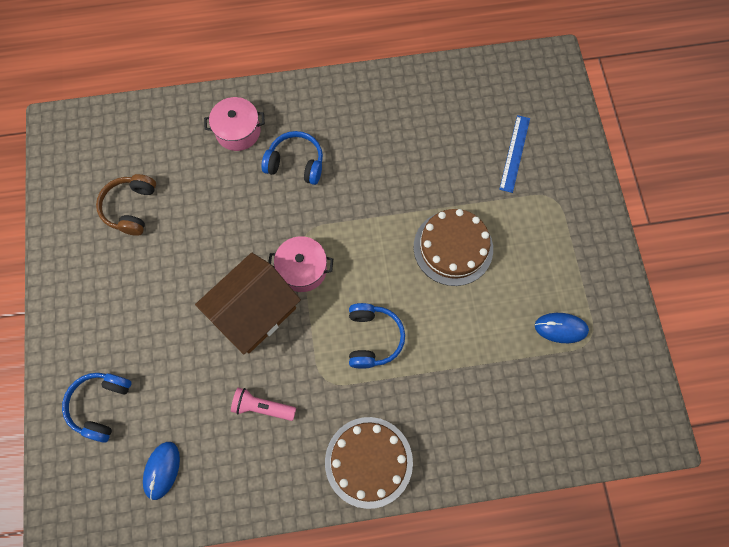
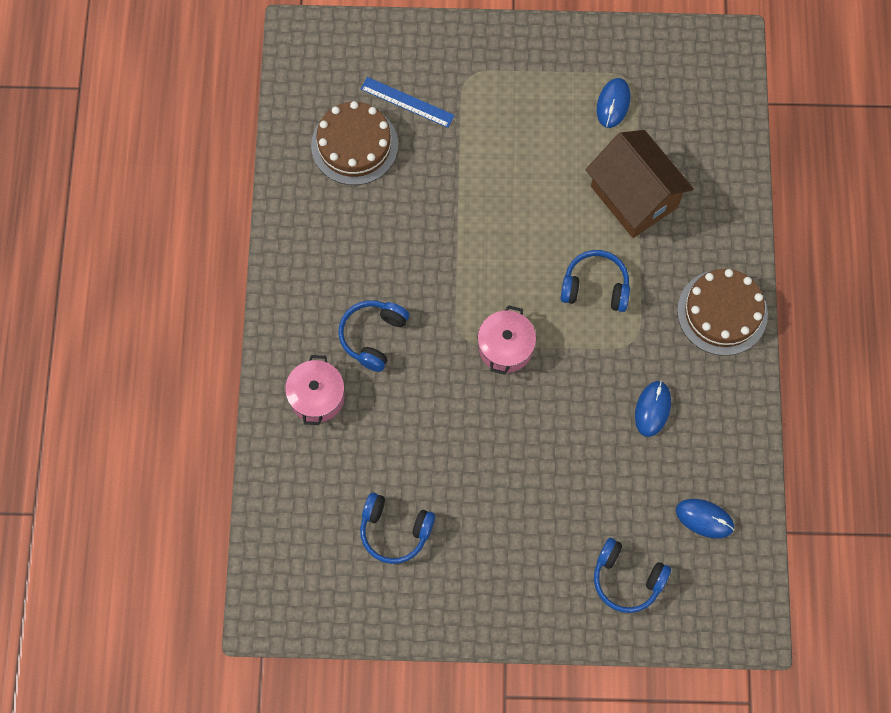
camera: 80 degrees left, 0 degrees up
(131, 208) = (394, 531): brown headphones -> blue headphones
(254, 312) = (547, 404): brown house -> brown house (634, 196)
(262, 407) = (652, 409): pink flashlight -> blue mouse
(453, 247) = (507, 188): brown cake -> brown cake (354, 145)

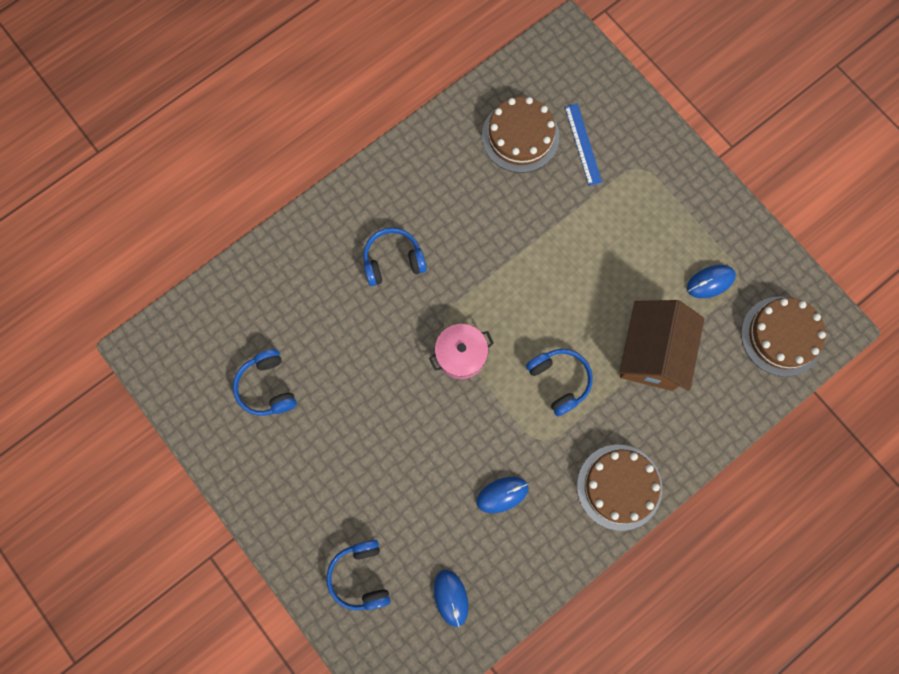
camera: 50 degrees right, 5 degrees up
(317, 396) = (319, 259): pink pot -> none
(703, 89) = (782, 336): none -> brown cake

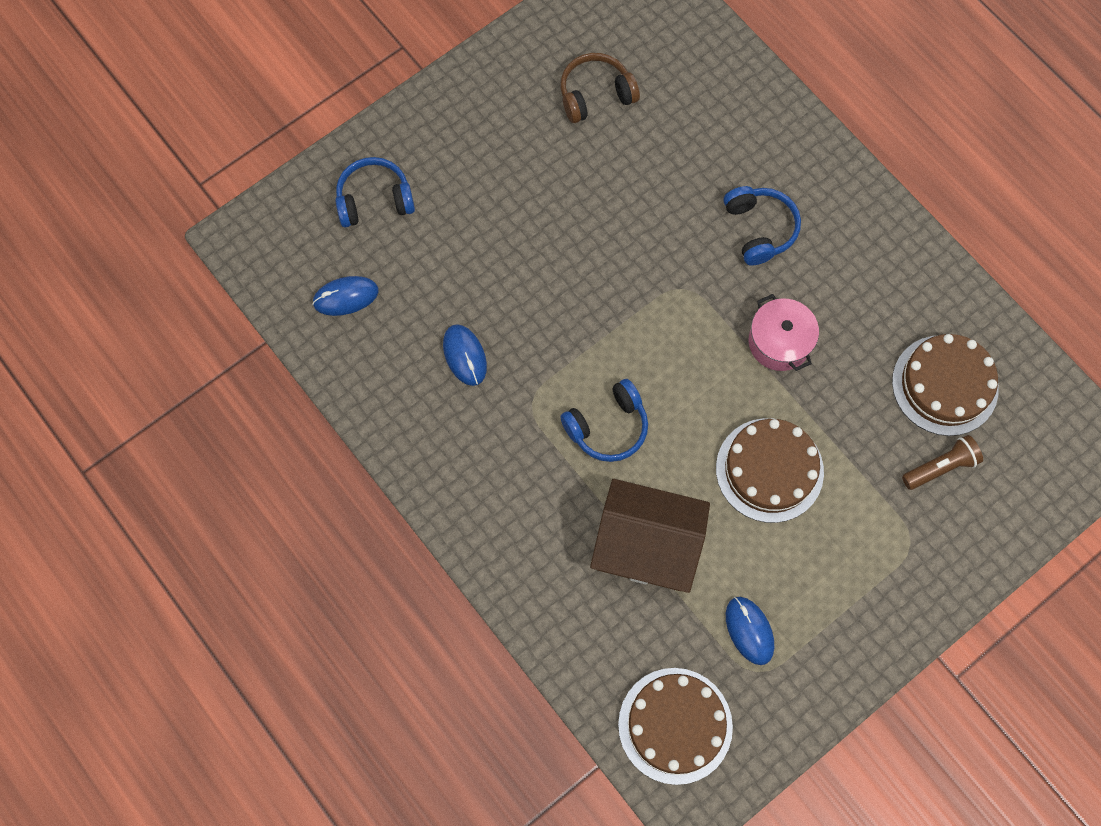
camera: 90 degrees right, 5 degrees down
(267, 387) = (595, 94): blue headphones -> brown headphones
(461, 355) = (639, 309): pink pot -> pink pot (779, 342)
(583, 144) = (940, 467): blue ruler -> brown flashlight
(619, 487) = (471, 496): brown cake -> brown cake (769, 470)

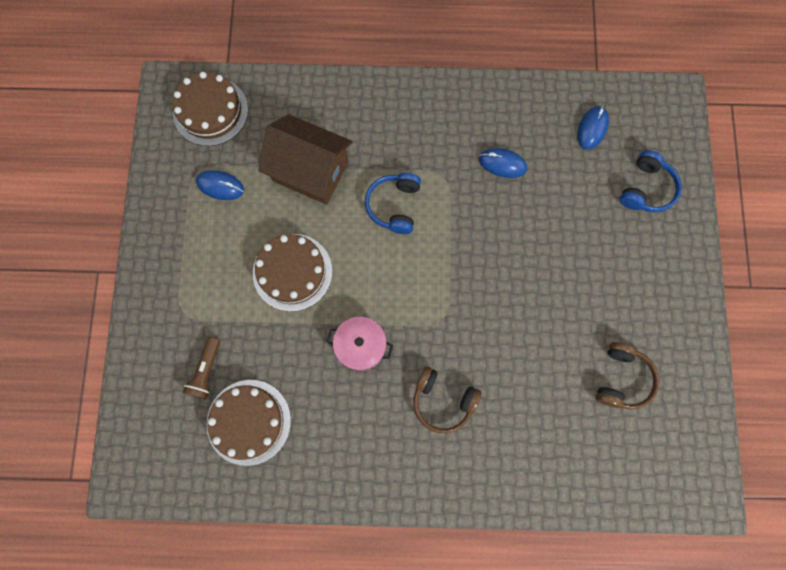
camera: 130 degrees right, 5 degrees up
(646, 546) = (310, 171): brown house -> brown house turned 60 degrees clockwise
(759, 229) = (443, 401): blue headphones -> brown headphones

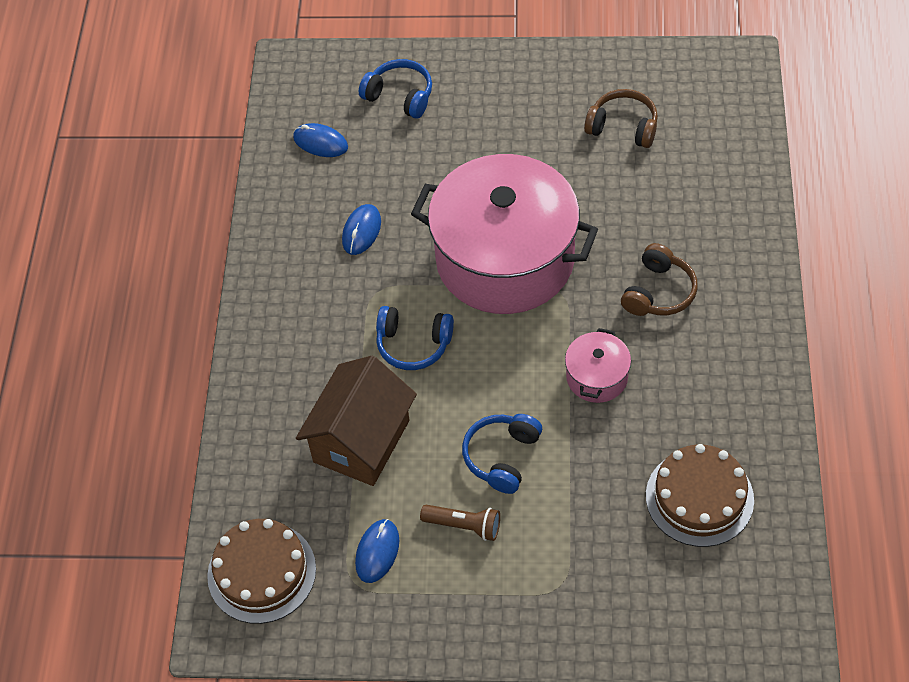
camera: 85 degrees left, 20 degrees down
(206, 371) = (637, 551): brown flashlight -> brown flashlight (464, 525)
(292, 272) = (502, 457): brown cake -> blue headphones
(476, 275) = (505, 259): none -> pink pot

